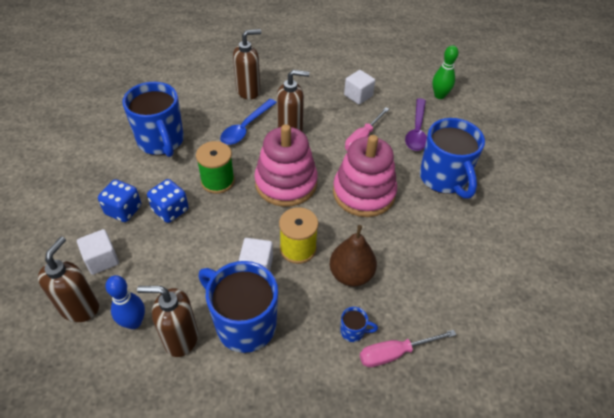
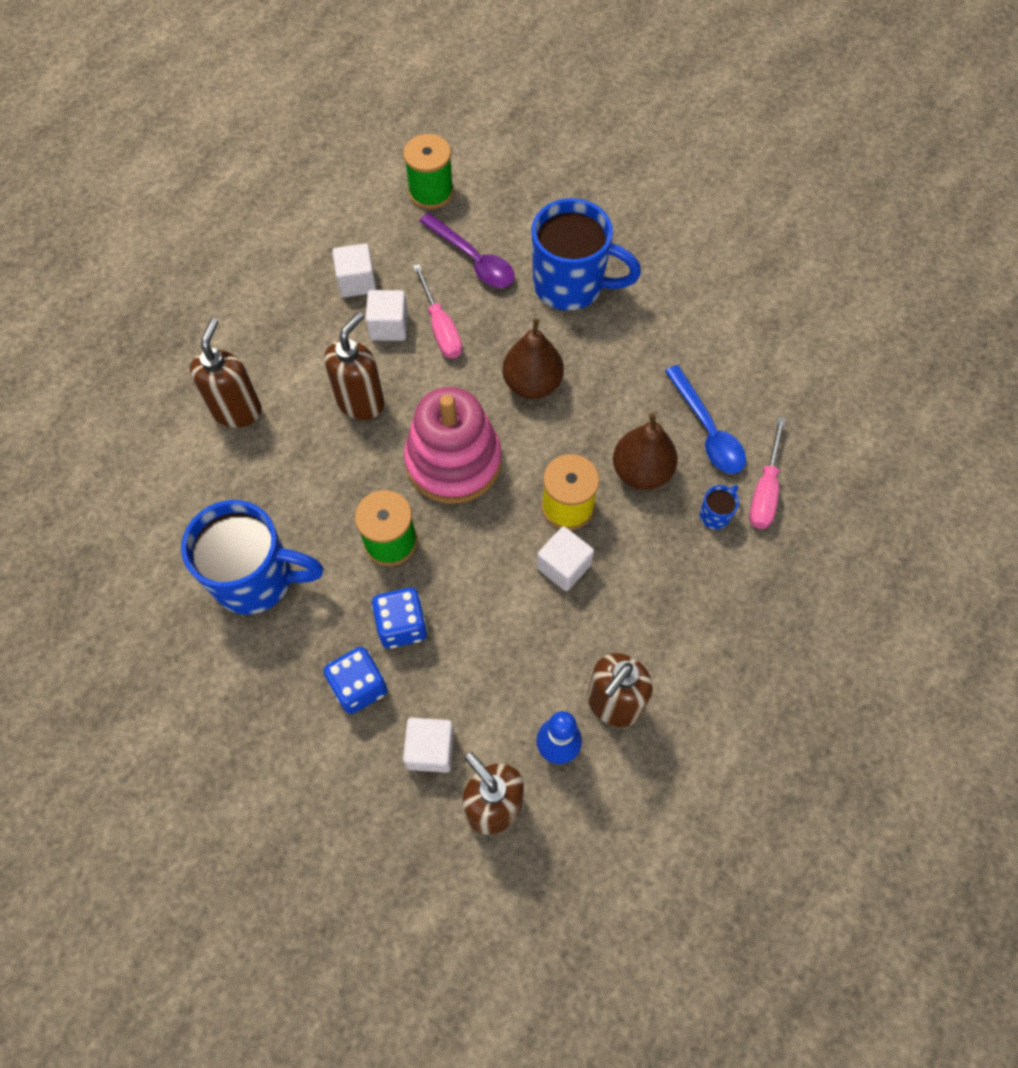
camera: 55 degrees left, 15 degrees up
(244, 324) = (636, 623): blue mug -> none
(246, 127) = (312, 454): blue spoon -> blue spoon (707, 430)
(344, 119) = (389, 326): none -> white cube
(364, 193) = (532, 384): pink stacking toy -> brown pear
(439, 95) = (431, 192): green bowling pin -> green spool

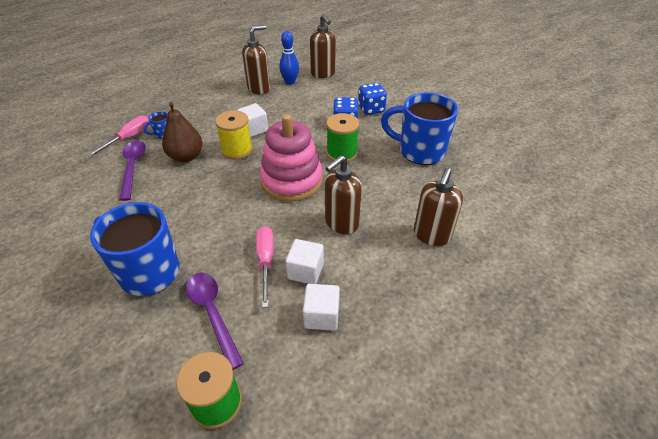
camera: 165 degrees left, 20 degrees down
(430, 749) = (344, 89): white cube -> none
(532, 384) = (220, 211): brown pear -> none
(707, 430) = (133, 167): blue spoon -> purple spoon

